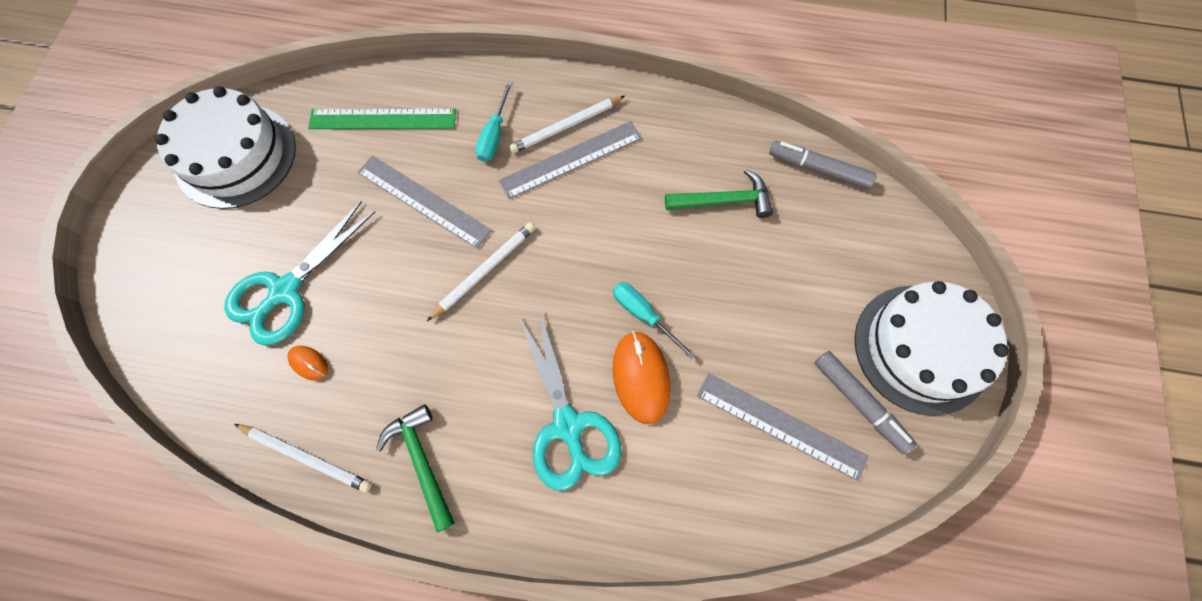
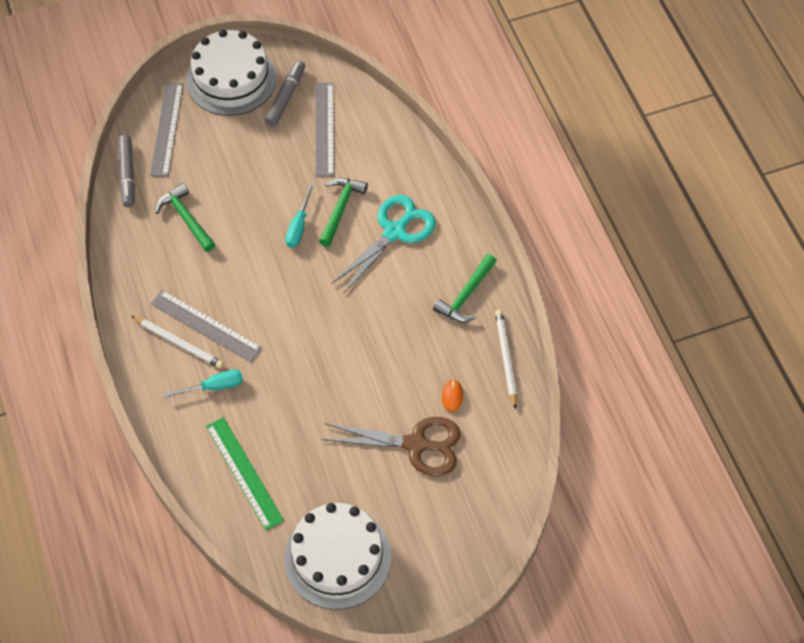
camera: 120 degrees left, 10 degrees down
(285, 291) = (416, 445): turquoise scissors -> brown scissors
(423, 201) = (296, 401): grey ruler -> grey ruler (166, 129)
(484, 271) = (325, 332): white pencil -> none
(641, 377) = (340, 209): orange mouse -> green hammer

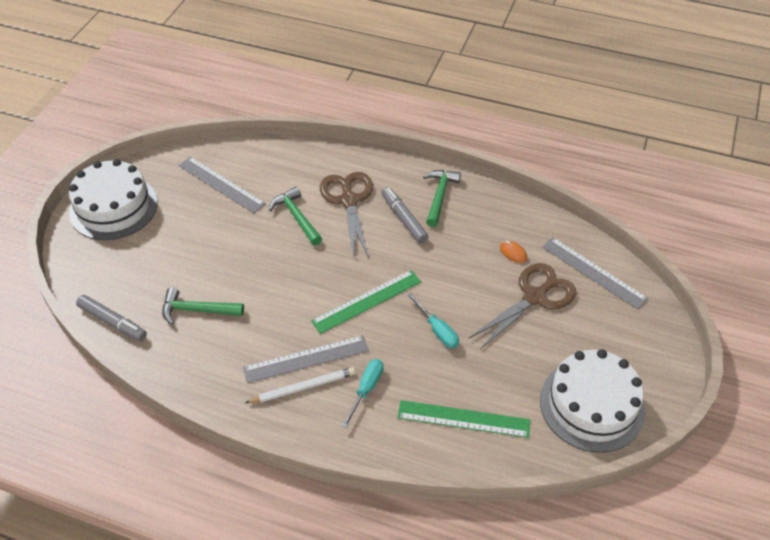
camera: 50 degrees left, 10 degrees down
(166, 129) = (105, 271): grey ruler -> grey ruler (593, 272)
(285, 97) = (168, 188): grey marker -> grey marker (403, 219)
(298, 325) = (367, 301): none -> green ruler
(299, 226) = (284, 248): turquoise screwdriver -> turquoise screwdriver (437, 330)
(394, 232) = (349, 200): turquoise scissors -> brown scissors
(466, 295) = (439, 196): green hammer -> green hammer turned 150 degrees counterclockwise
(505, 358) = (510, 207): white pencil -> none

